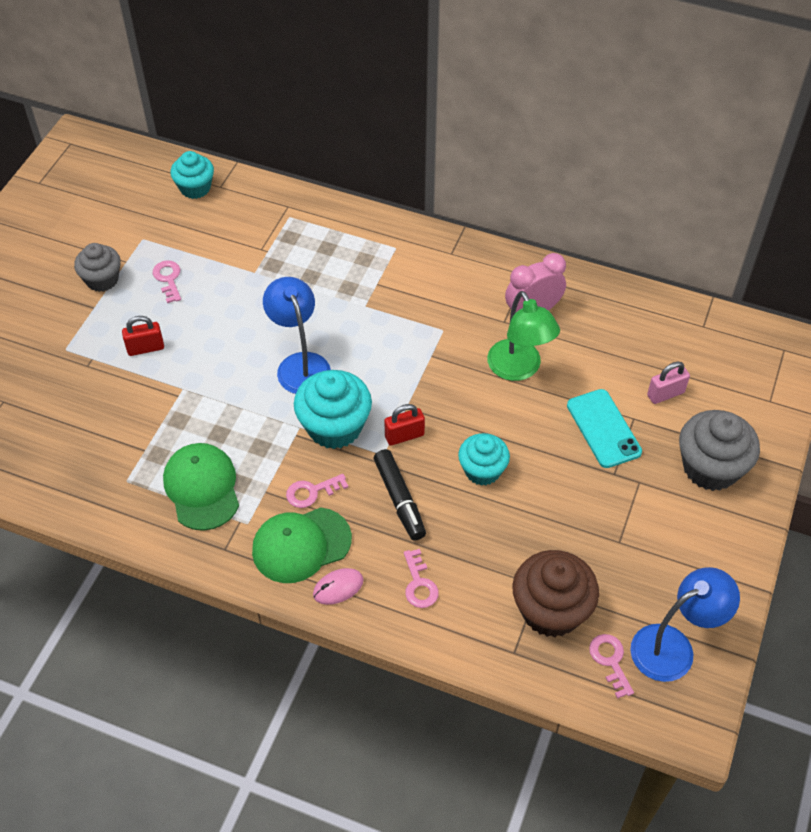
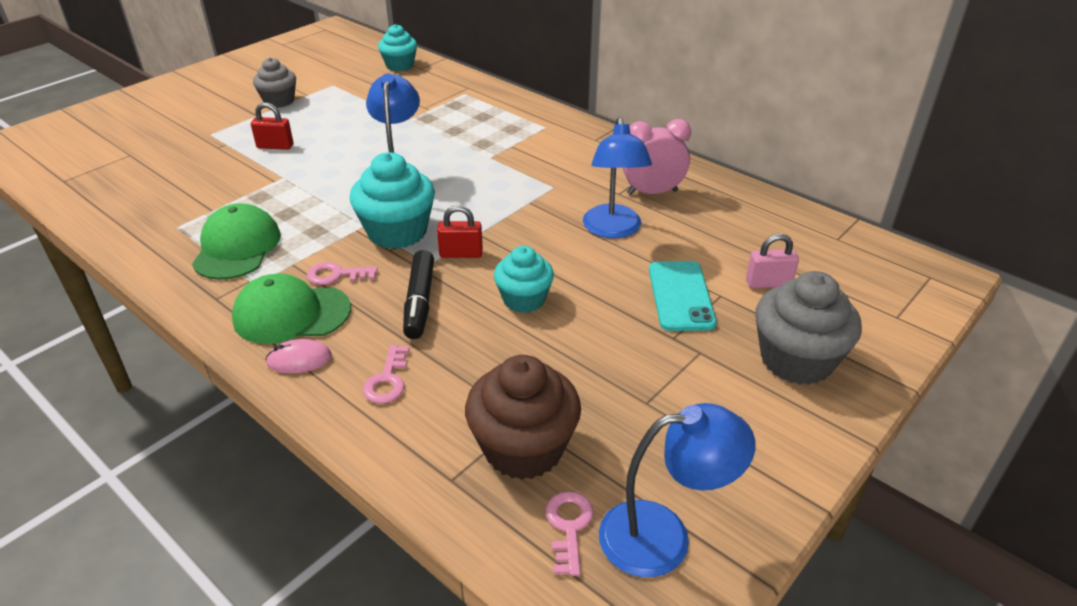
camera: 20 degrees right, 15 degrees down
(168, 279) = (332, 110): pink key -> none
(519, 369) = (613, 230): green lamp -> blue lamp

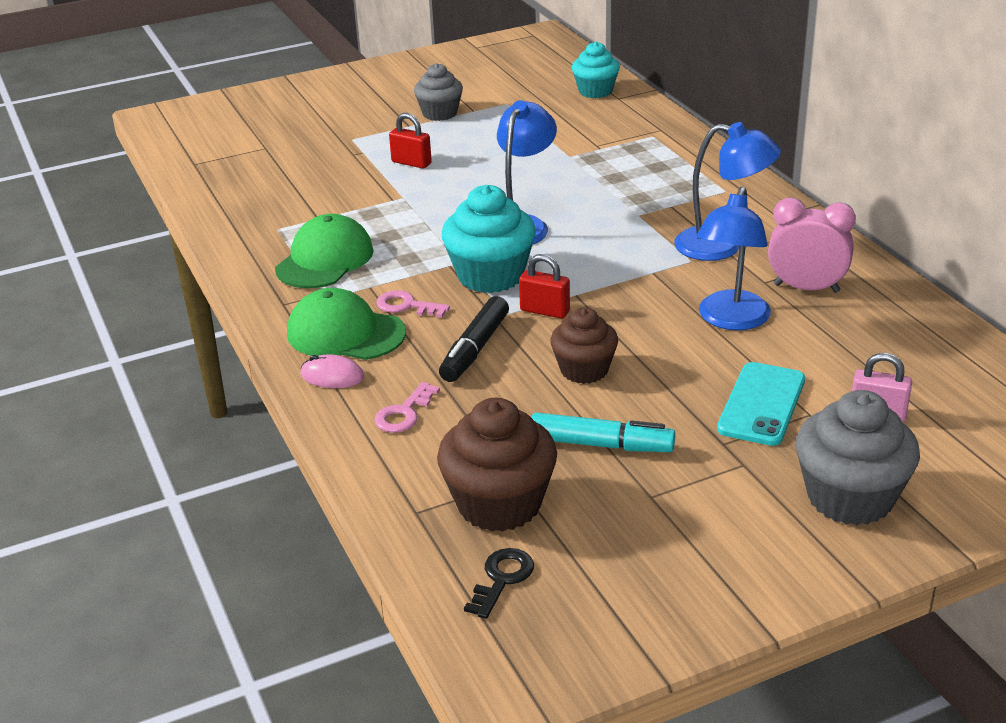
camera: 25 degrees right, 5 degrees down
(524, 299) = (584, 370): turquoise cupcake -> brown cupcake
(568, 527) = (501, 579): pink key -> black key
(578, 365) = (601, 444): none -> turquoise marker
(663, 536) = (588, 612): blue lamp -> blue lamp (722, 246)

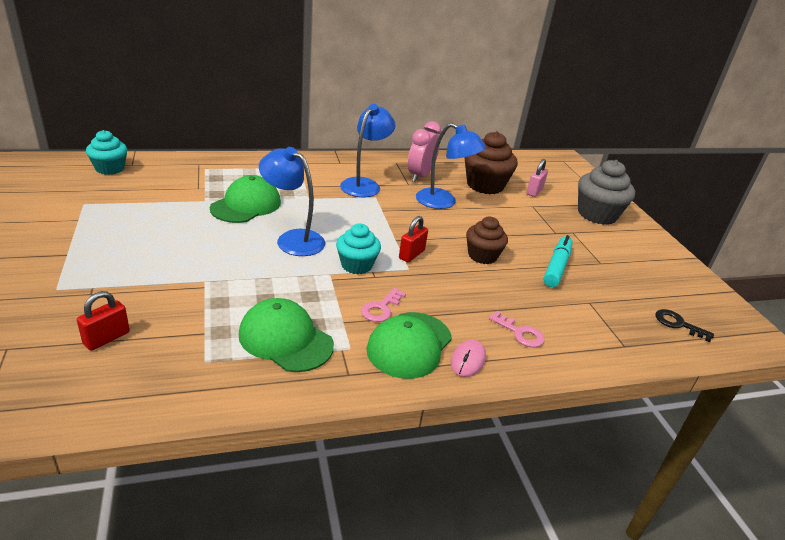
camera: 85 degrees left, 0 degrees up
(411, 163) = (144, 266): red padlock -> red padlock (106, 338)
(440, 113) = (61, 235): grey cupcake -> none
(475, 349) = (449, 290): black marker -> none
(490, 276) = (356, 265): turquoise cupcake -> turquoise cupcake, size x0.65
(499, 504) = (613, 312): brown cupcake -> brown cupcake (485, 185)
(580, 181) = (246, 205): none -> green cap
(762, 404) = (523, 215): turquoise phone -> none

